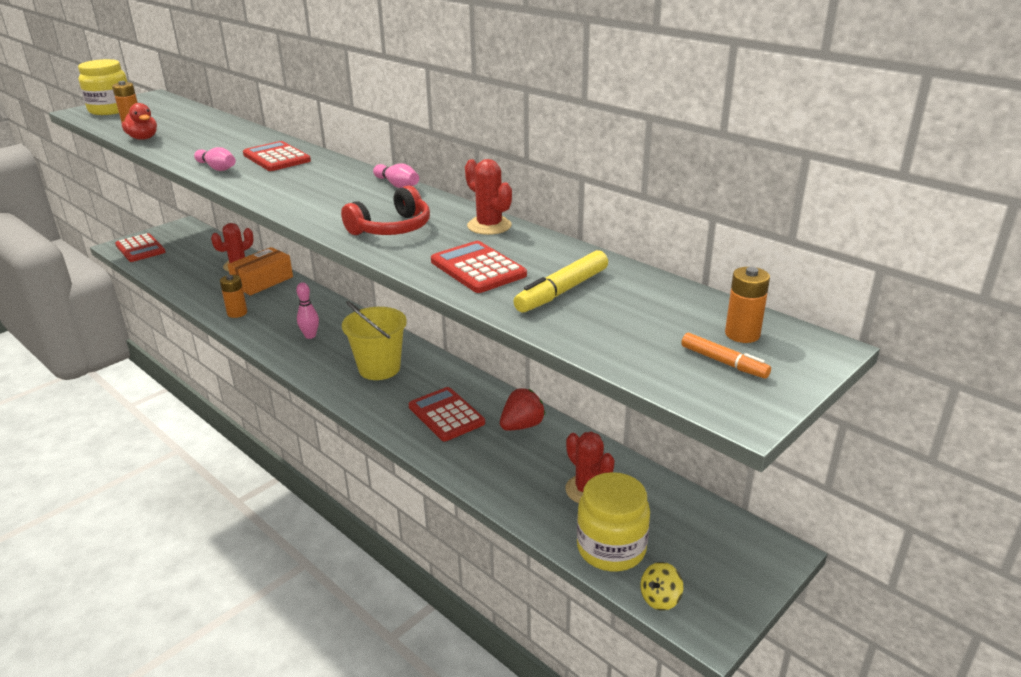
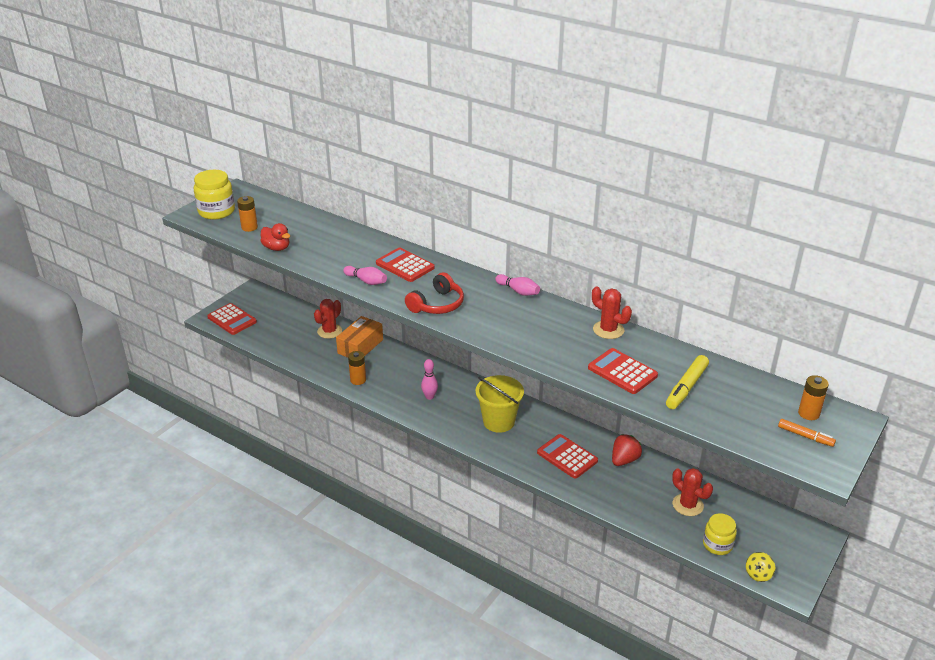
camera: 10 degrees left, 5 degrees up
(391, 228) = (542, 338): red headphones -> red headphones (437, 304)
(611, 548) = (717, 545): yellow jar -> yellow jar, size x0.66

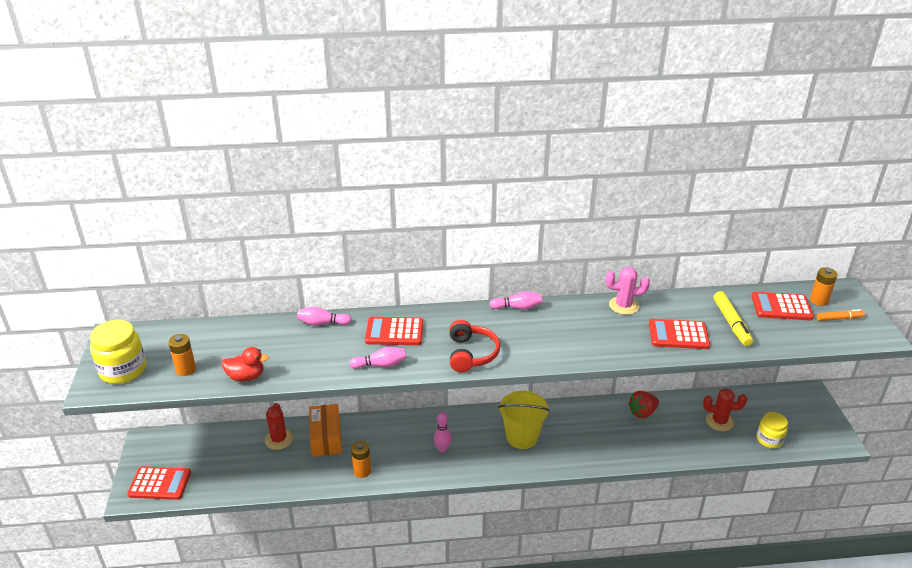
camera: 40 degrees left, 0 degrees up
(366, 238) = (322, 323): none -> pink bowling pin
(567, 457) = (603, 435): red calculator -> red calculator (781, 307)
(608, 330) = (623, 306): red cactus -> pink cactus
(624, 460) = (642, 412): red strawberry -> red strawberry turned 120 degrees counterclockwise
(758, 574) = (814, 444): yellow spinning top -> none

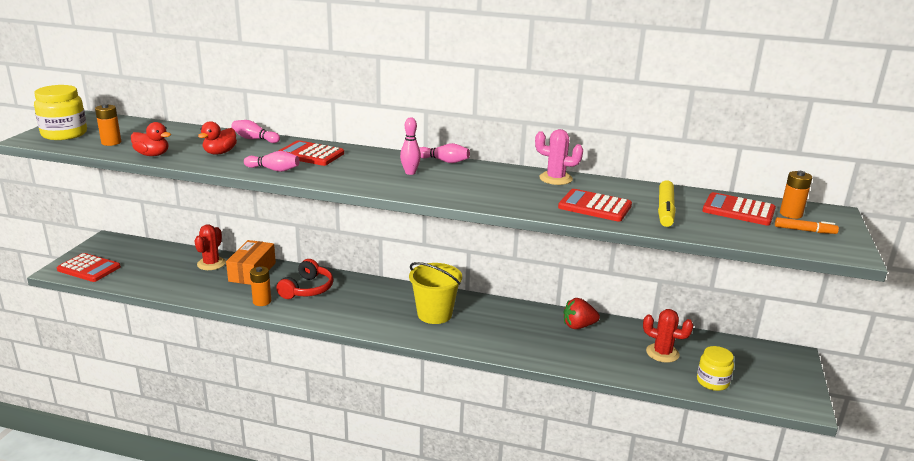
camera: 20 degrees right, 10 degrees down
(308, 354) = (220, 153): none -> red duck
(442, 449) = (349, 304): pink bowling pin -> pink bowling pin (410, 173)
(471, 354) = (365, 179): red headphones -> red headphones (307, 289)

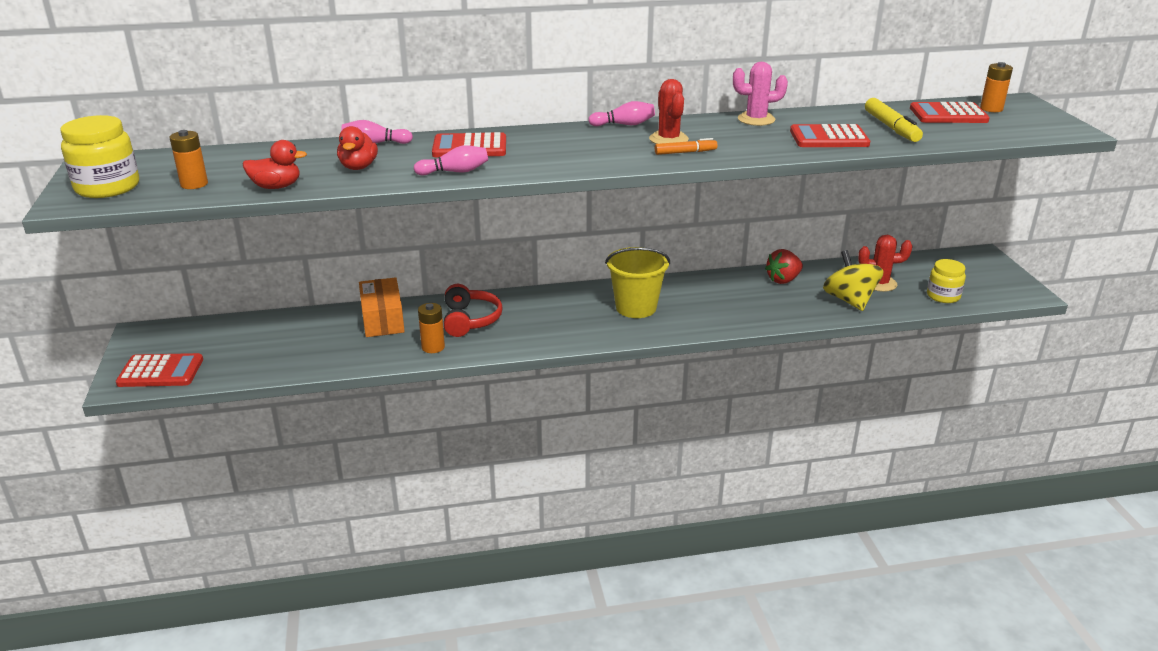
camera: 25 degrees left, 5 degrees up
(211, 264) = (320, 323): red cactus -> red cactus (668, 139)
(410, 173) = (608, 143): pink bowling pin -> none
(619, 360) = (849, 300): none -> yellow spinning top
(804, 230) = (1020, 120): orange marker -> orange marker (685, 152)

